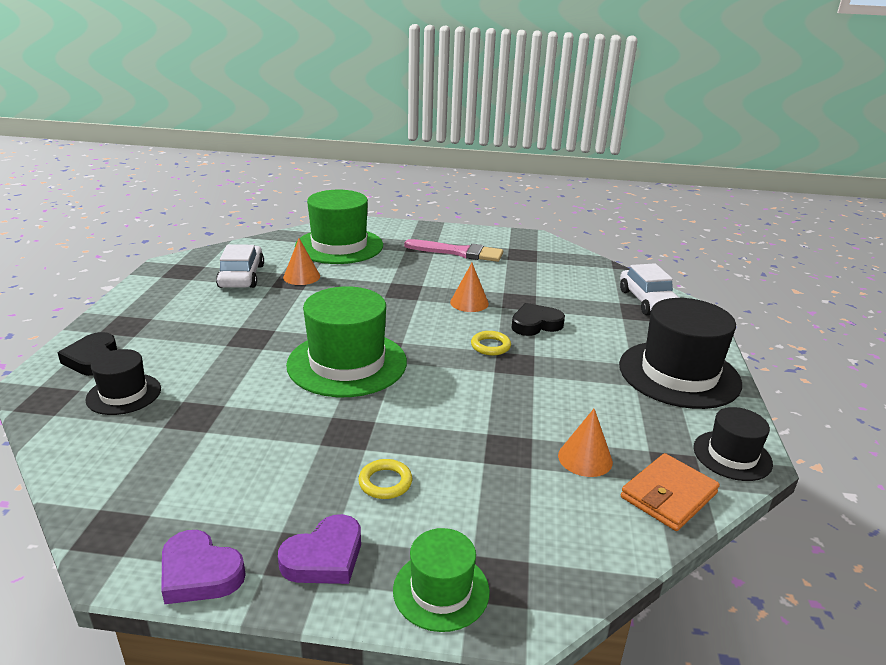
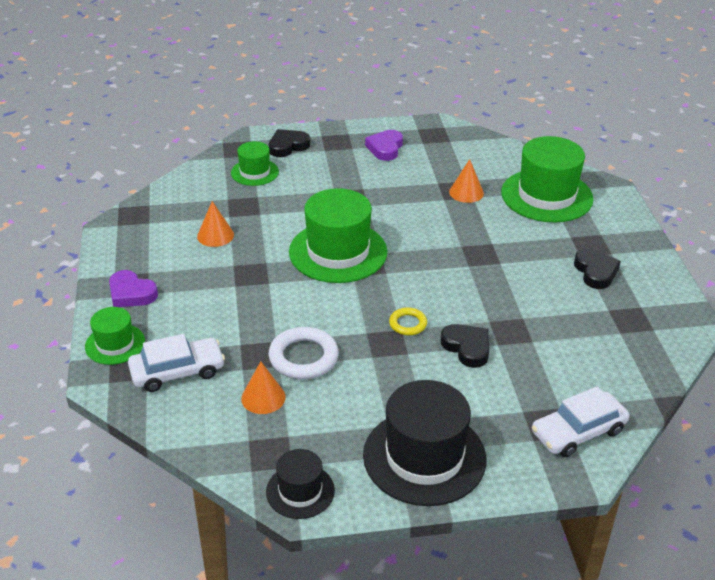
camera: 75 degrees right, 10 degrees up
(124, 394) = (254, 172): black hat -> green hat
(199, 573) = (110, 253): purple heart -> purple heart (385, 148)
(241, 276) = (445, 163): white car -> white car (177, 372)
(385, 482) = (203, 302): yellow ring -> none
(458, 252) = (595, 272): pink brush -> black heart
(469, 302) = (483, 298): orange cone -> orange cone (215, 235)
(523, 418) = (303, 357): none -> white ring
(668, 495) = (233, 448): orange wallet -> none

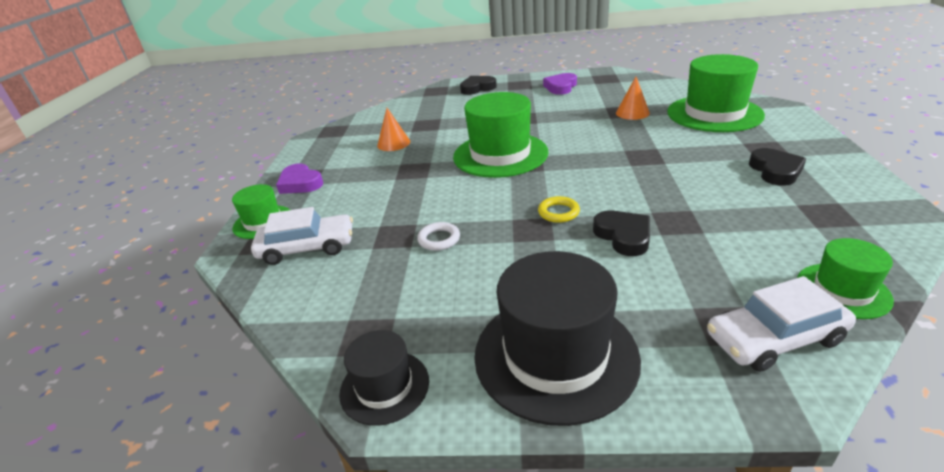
camera: 15 degrees right, 5 degrees down
(254, 172) = (444, 104): green hat -> green hat (843, 290)
(263, 397) = (382, 276): orange cone -> none
(303, 357) = (439, 239): white ring -> white ring, size x0.57

